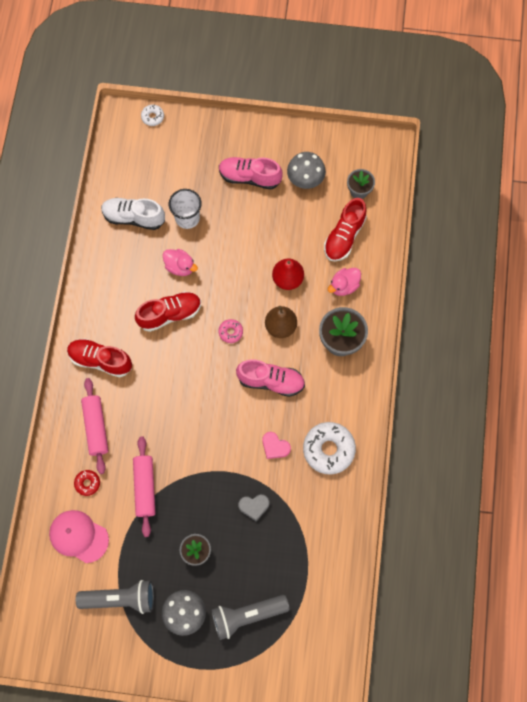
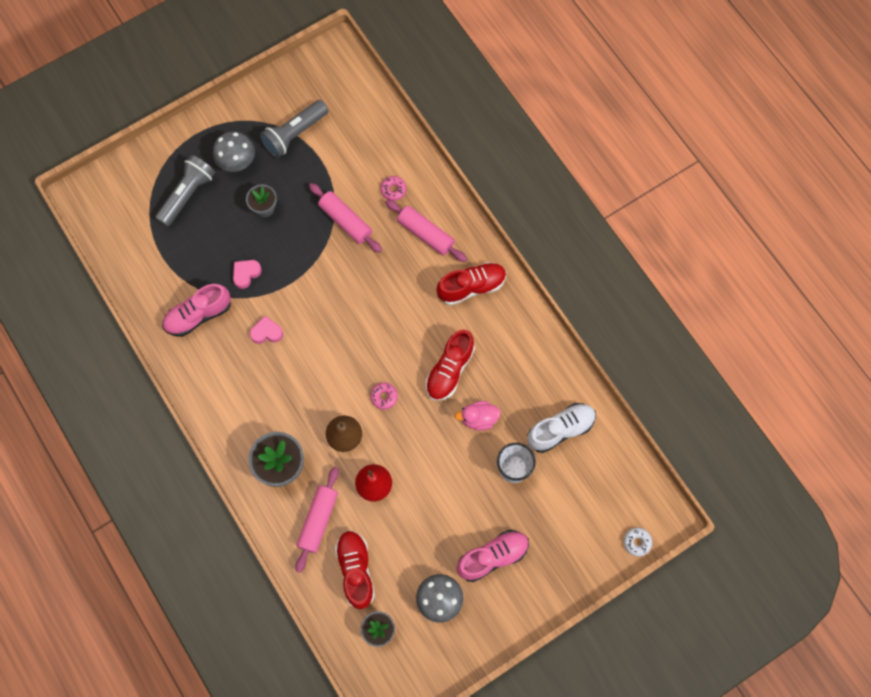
camera: 140 degrees right, 0 degrees up
(78, 536) = (365, 150): pink cap -> none
(87, 483) = (393, 190): red donut -> pink donut
(254, 506) = (246, 274): grey heart -> pink heart
(271, 381) = (314, 383): pink shoe -> pink shoe (198, 315)
(328, 449) = (219, 365): white donut -> none
(344, 286) = (318, 520): pink duck -> pink rolling pin

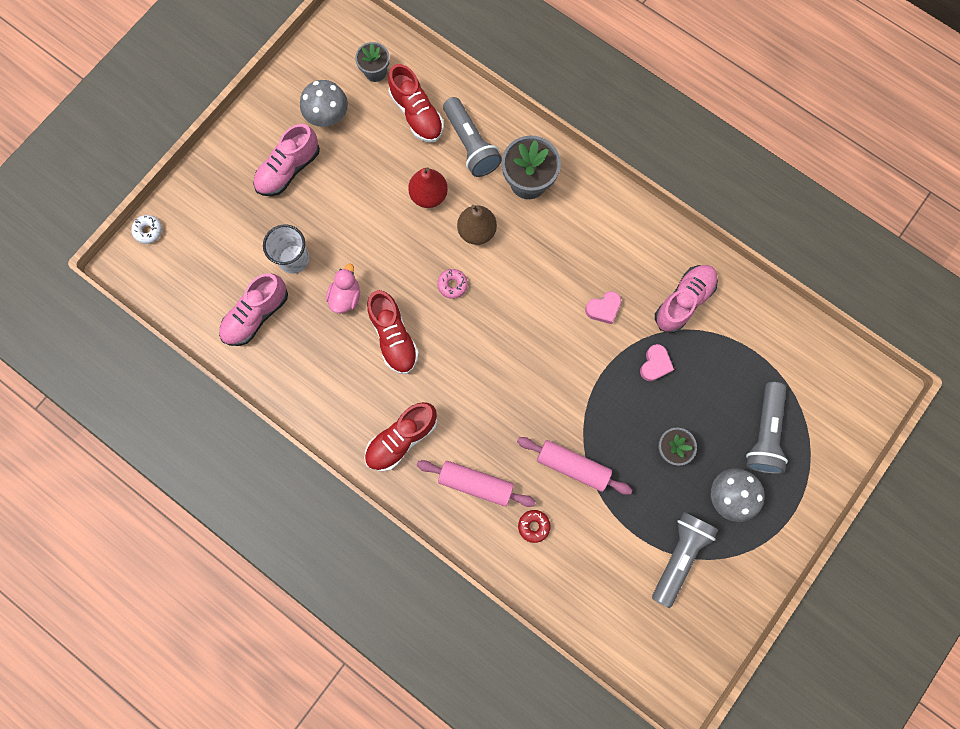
camera: 160 degrees right, 5 degrees up
(318, 520) = (470, 145): pink rolling pin -> grey flashlight
(393, 190) = (533, 526): pink donut -> red donut
(449, 370) = (393, 337): red shoe -> red shoe turned 150 degrees clockwise
(478, 418) = (346, 297): pink duck -> pink duck turned 45 degrees counterclockwise
(560, 429) = (256, 315): white shoe -> pink shoe

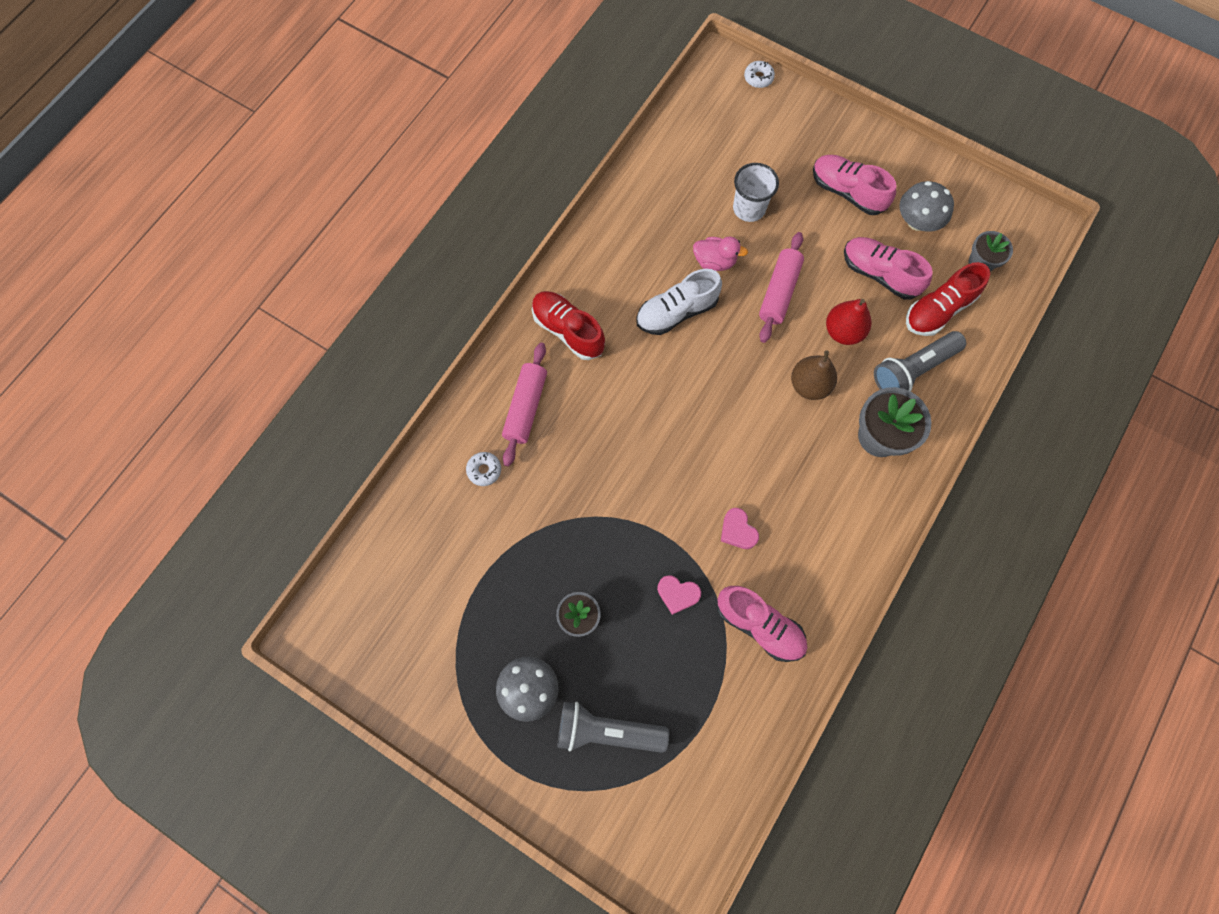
camera: 85 degrees right, 5 degrees down
(256, 315) = (684, 182): pink shoe -> pink shoe (879, 274)
(393, 337) = (676, 312): red shoe -> white shoe
(452, 285) = (743, 365): pink donut -> none
(533, 526) = (484, 470): red donut -> white donut
(572, 466) = (551, 507): pink rolling pin -> pink rolling pin (779, 292)
(679, 556) = (458, 631): grey flashlight -> none

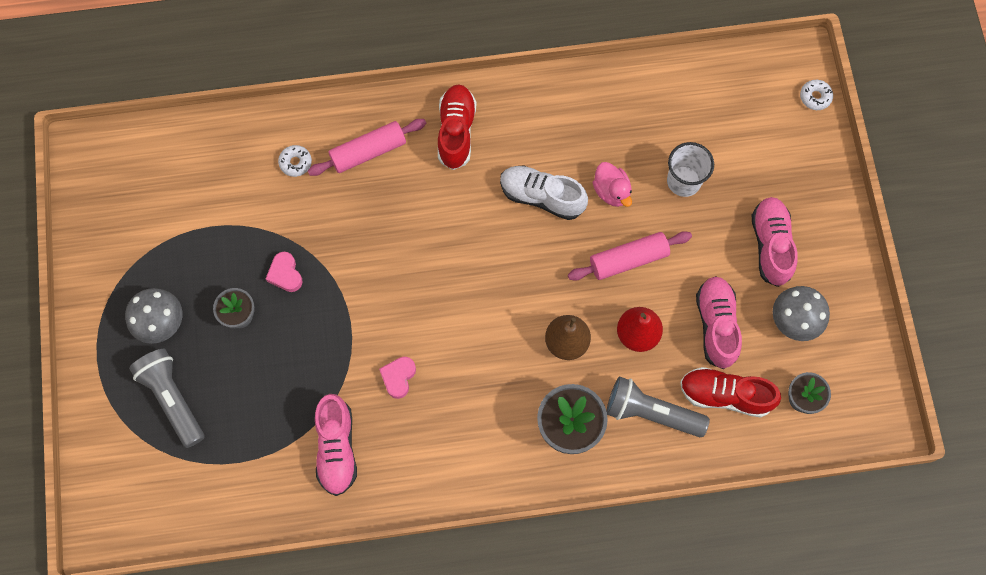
camera: 50 degrees right, 0 degrees up
(677, 594) = (313, 371): pink heart -> pink heart (285, 274)

